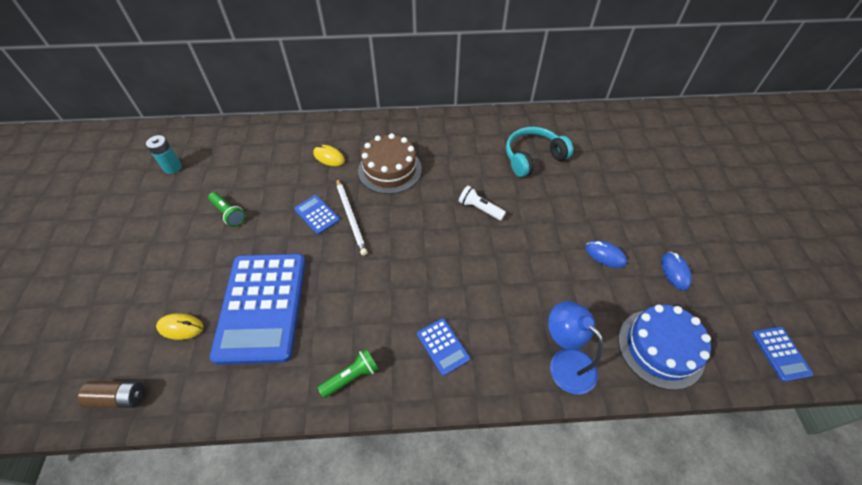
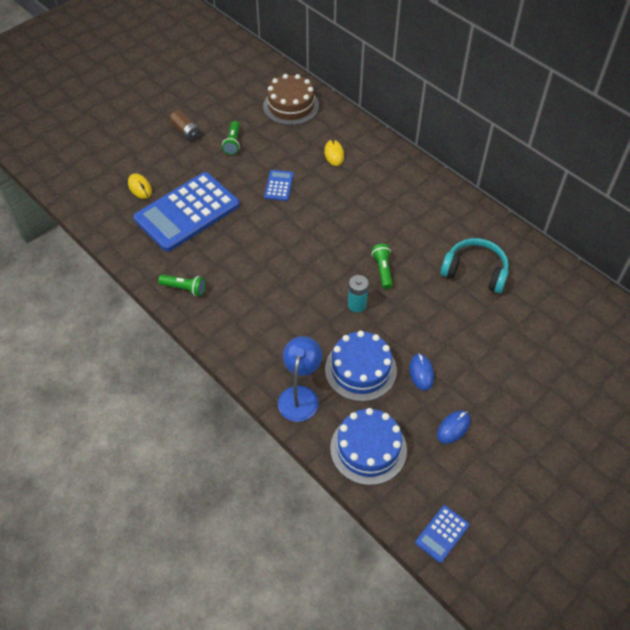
camera: 50 degrees right, 0 degrees up
(119, 398) = (80, 197): brown battery -> brown battery (186, 131)
(172, 167) = (237, 87): turquoise battery -> turquoise battery (357, 305)
(351, 217) = (296, 204): white pencil -> none
(390, 169) = (361, 195): brown cake -> brown cake (291, 106)
(443, 346) = (247, 320): blue calculator -> none
(480, 209) = (382, 270): white flashlight -> green flashlight
(570, 295) = (360, 369): none -> blue cake

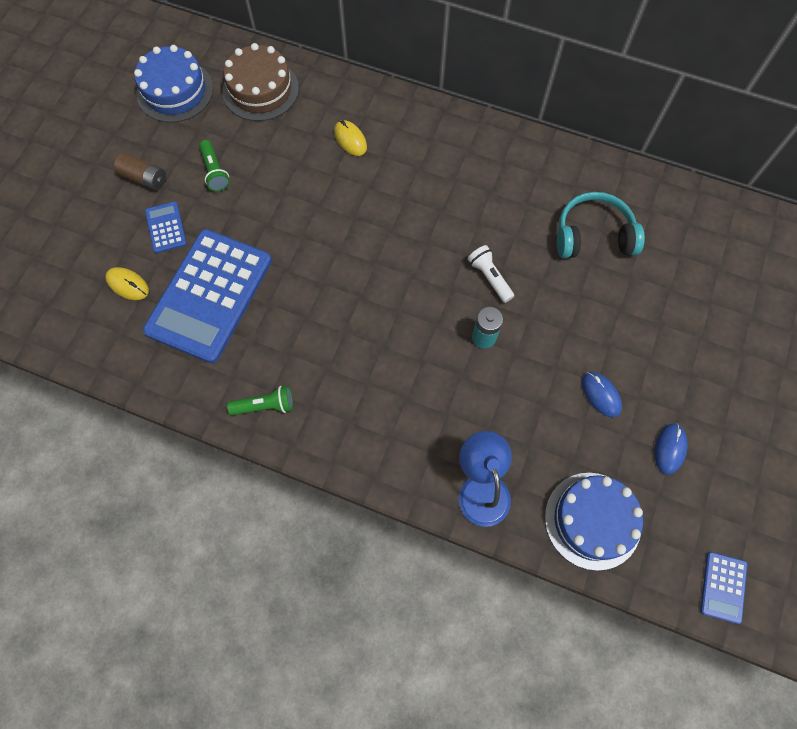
camera: 25 degrees left, 15 degrees up
(279, 185) = (306, 211): blue calculator -> blue calculator (166, 227)
(360, 369) = (532, 421): blue cake -> blue cake (175, 91)
(382, 270) = (489, 277): green flashlight -> white flashlight

